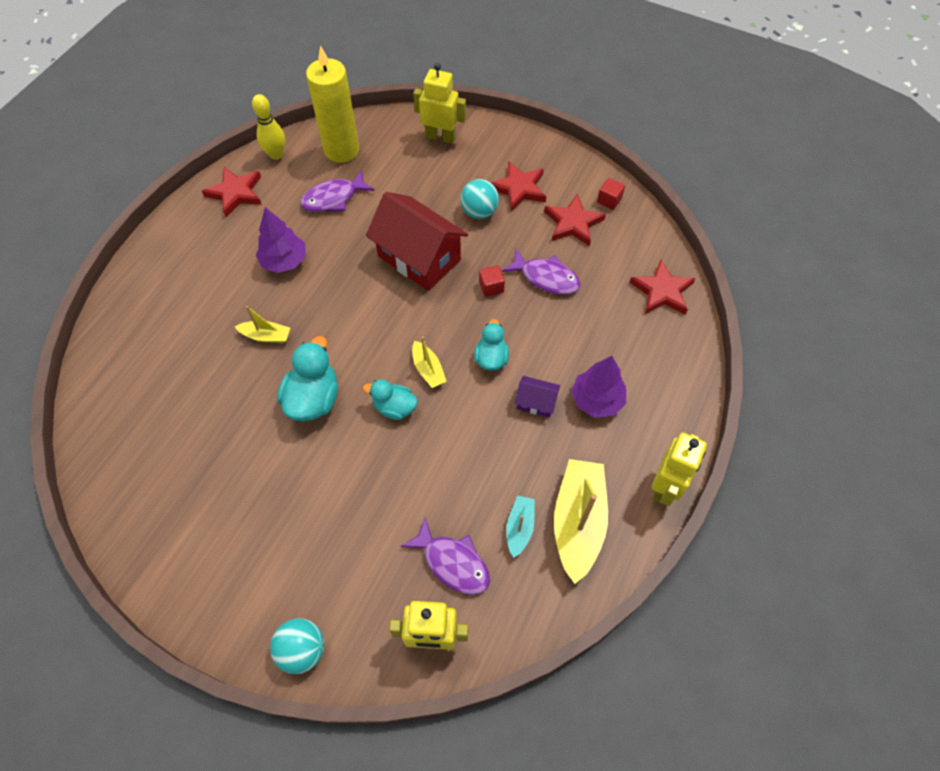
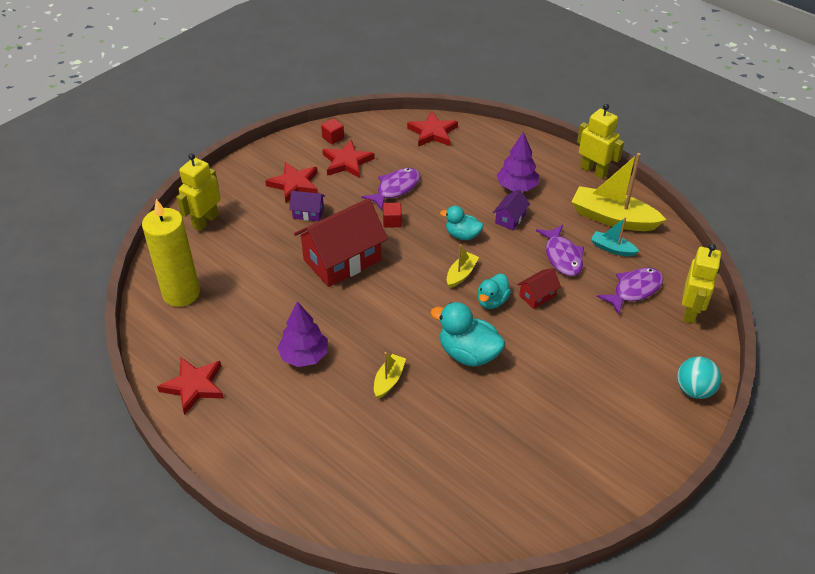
camera: 75 degrees left, 15 degrees down
(276, 155) = (157, 346): yellow bowling pin -> none
(333, 198) = (242, 308): purple fish -> purple fish (562, 256)
(414, 453) = (537, 296): none -> red house
(428, 369) = (461, 274): yellow boat -> yellow boat turned 45 degrees counterclockwise
(479, 212) = (308, 213): turquoise ball -> purple house

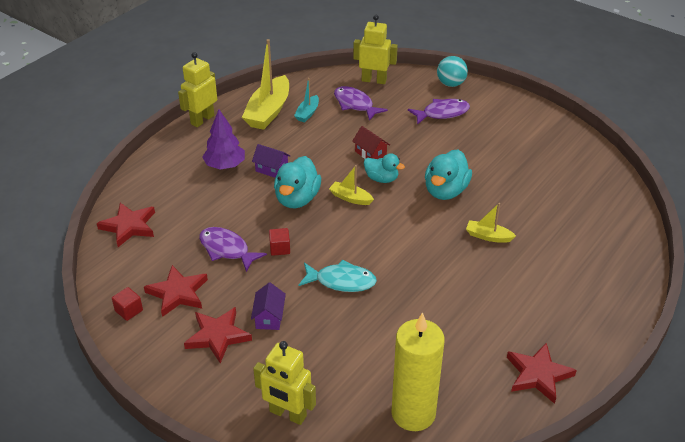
camera: 95 degrees left, 5 degrees down
(304, 356) = (476, 295): purple tree -> none
(342, 260) = (341, 281): red house -> turquoise fish
(462, 235) = (297, 199): turquoise duck -> turquoise duck, size x1.58
(562, 256) = (320, 140): purple fish -> purple fish (442, 113)

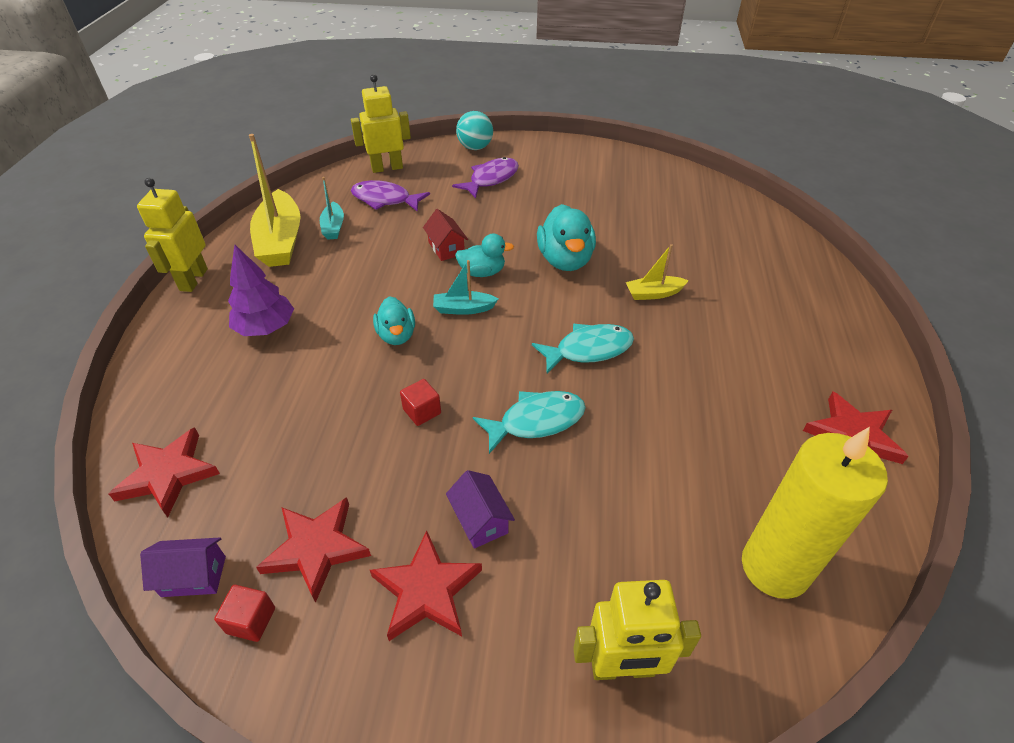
camera: 30 degrees left, 5 degrees up
(227, 249) = (347, 445): purple fish -> none
(271, 169) = (335, 310): purple house -> purple house (194, 576)
(297, 199) = (396, 335): turquoise duck -> turquoise duck, size x0.63
(350, 198) = (463, 309): yellow boat -> turquoise boat
(370, 153) = (446, 248): red house -> red house turned 45 degrees clockwise
(410, 254) = (588, 350): none -> turquoise fish

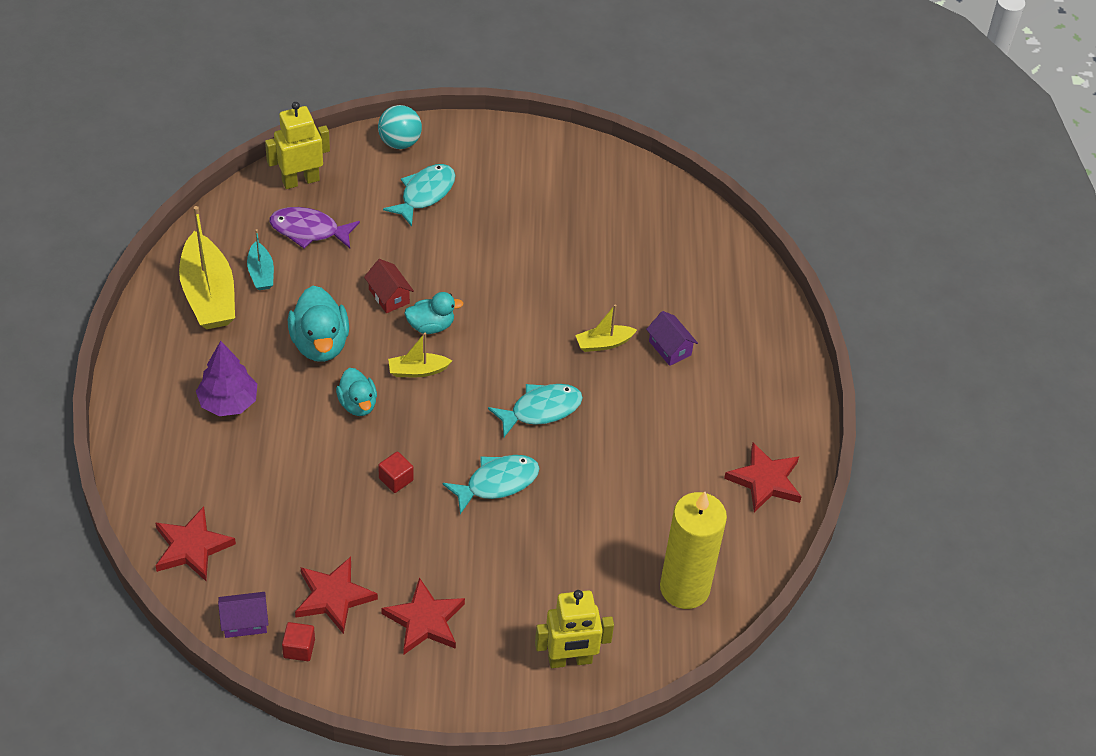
camera: 10 degrees left, 5 degrees up
(193, 280) = (133, 349): yellow robot -> none
(463, 309) = (418, 371): turquoise boat -> yellow boat
(480, 520) = (458, 568): purple house -> purple house (669, 348)
(491, 179) = (425, 194): purple fish -> turquoise fish
(565, 260) = (514, 306): turquoise duck -> turquoise duck (320, 343)

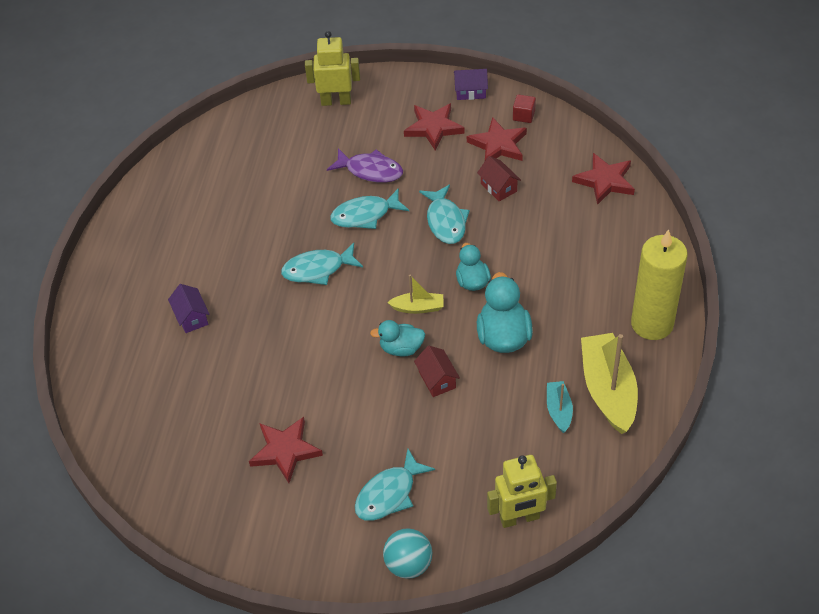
camera: 165 degrees left, 0 degrees up
(228, 402) = (583, 288): purple tree -> none
(244, 622) = (562, 132): purple house -> purple house (470, 92)
(309, 230) = (511, 456): purple fish -> purple fish (370, 171)
(331, 530) = (498, 187): none -> red house
(396, 479) = (445, 221): red cube -> turquoise fish
(604, 343) = (248, 324): yellow boat -> none
(684, 588) = (242, 139): yellow candle -> yellow candle (652, 324)
(765, 480) = (153, 207): red star -> red star (285, 451)

